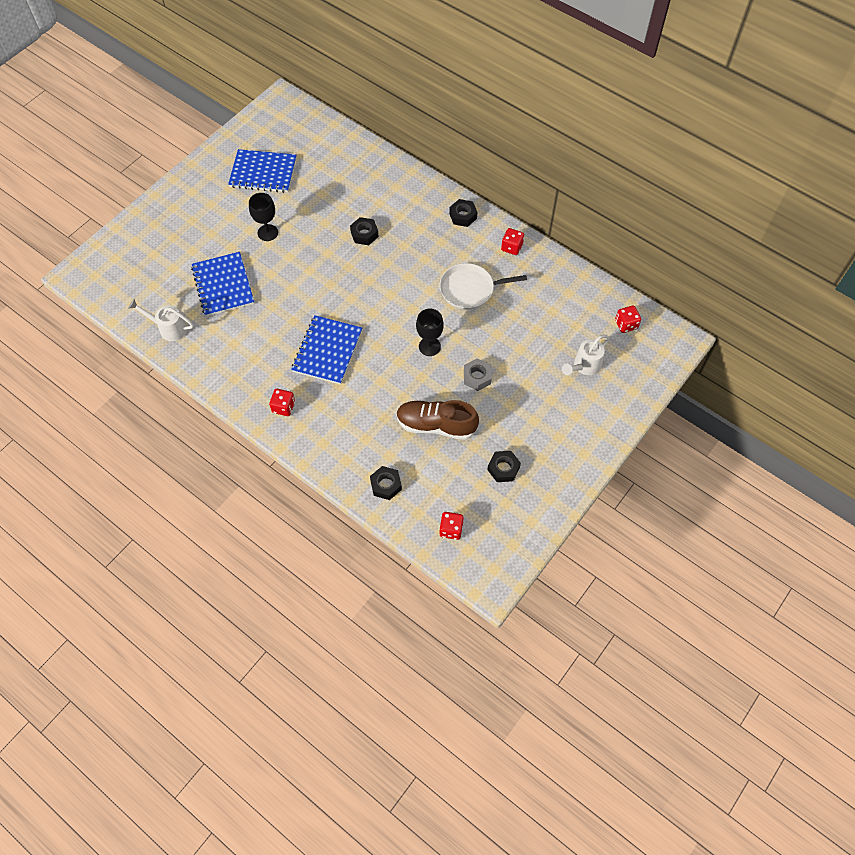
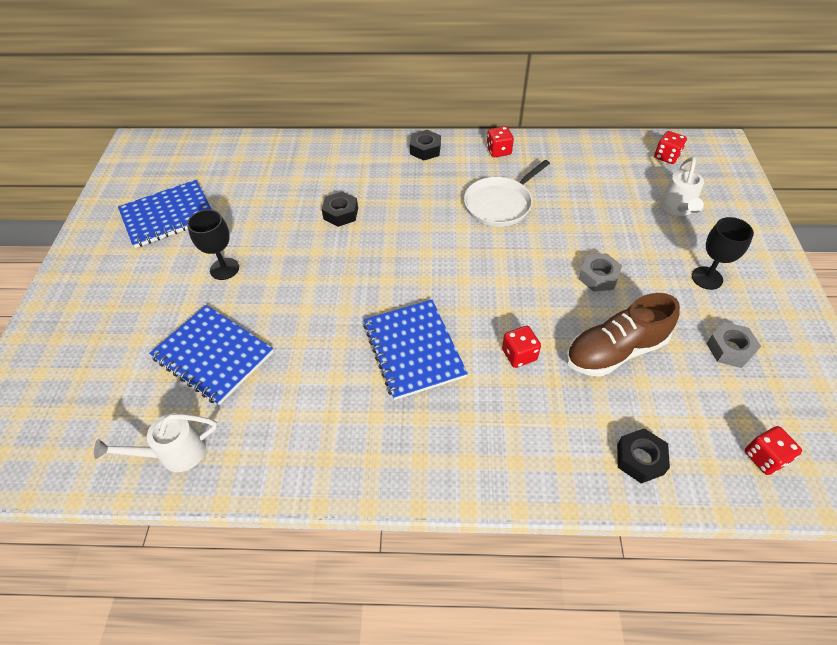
camera: 35 degrees left, 10 degrees down
(283, 407) = (423, 451): red dice -> red dice (519, 355)
(429, 346) = (519, 277): black goblet -> black goblet (707, 278)
(503, 468) = (729, 349): black nut -> grey nut

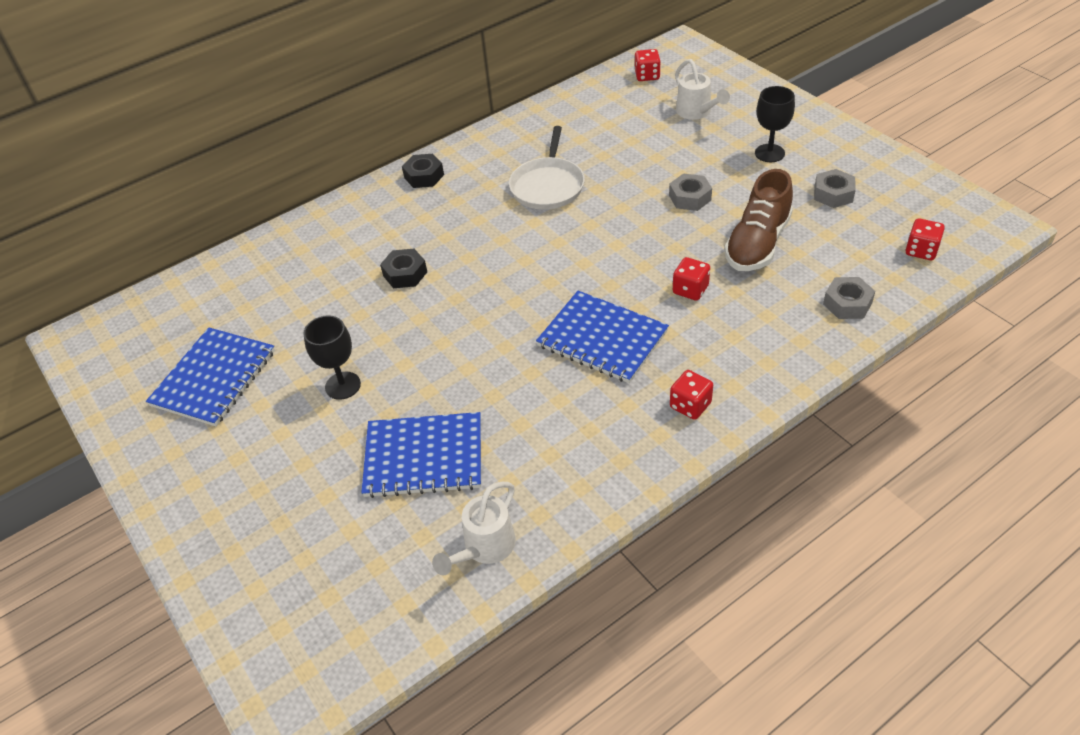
camera: 35 degrees left, 5 degrees down
(498, 151) = (496, 142): red dice -> red dice (690, 405)
(640, 459) = (847, 304): black nut -> grey nut

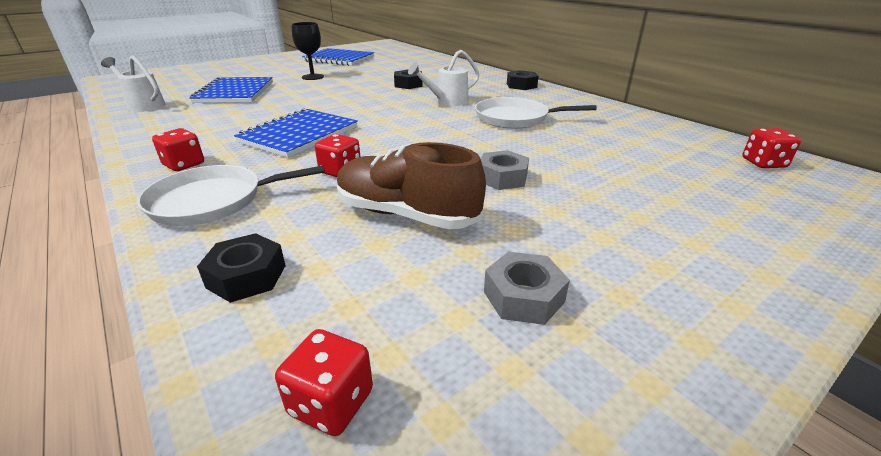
camera: 85 degrees right, 15 degrees down
(696, 112) = (700, 190): white watering can -> white watering can (447, 101)
(758, 355) = (213, 201): none -> white pan
(769, 153) = (625, 241): black goblet -> none
(847, 304) = (246, 276): grey nut -> black nut

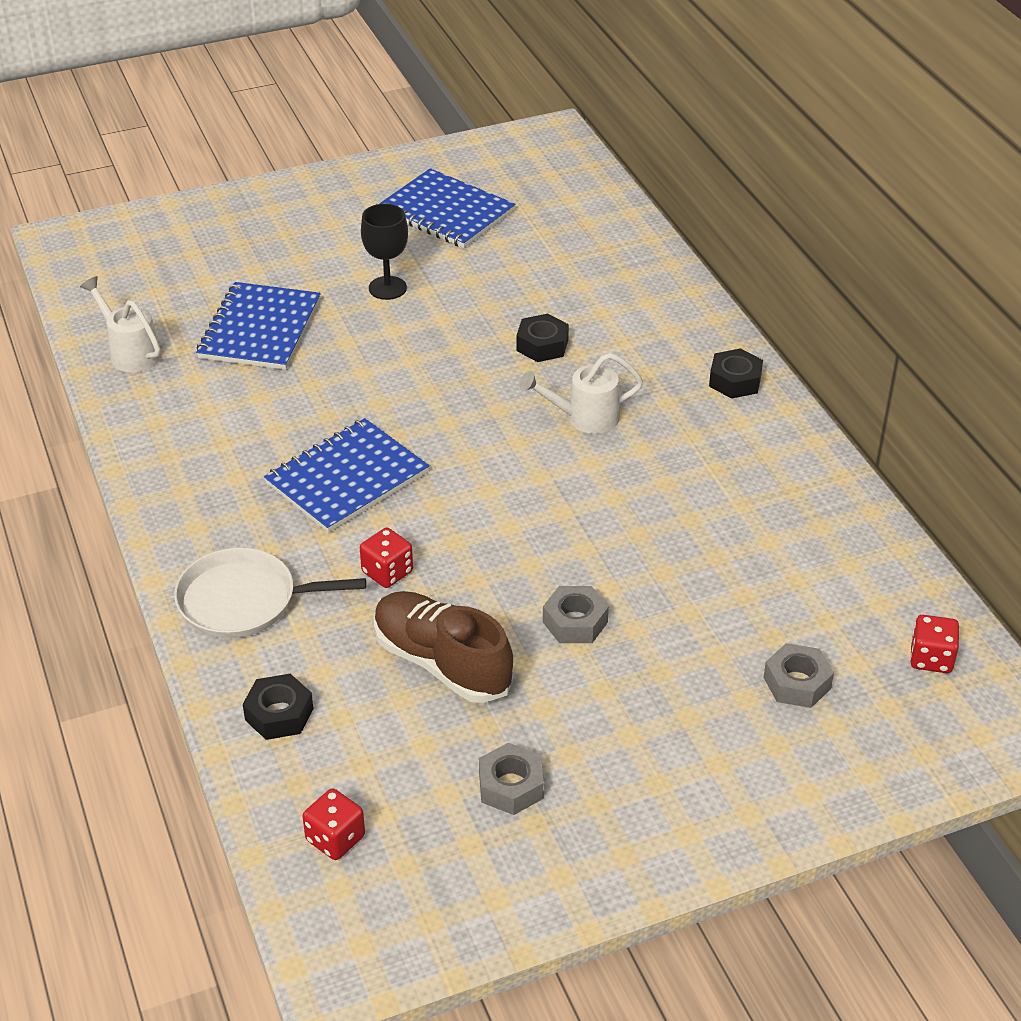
camera: 15 degrees right, 10 degrees up
(184, 164) = (206, 523): red dice -> none
(515, 118) = (665, 488): white pan -> none
(695, 186) = (797, 683): none -> grey nut

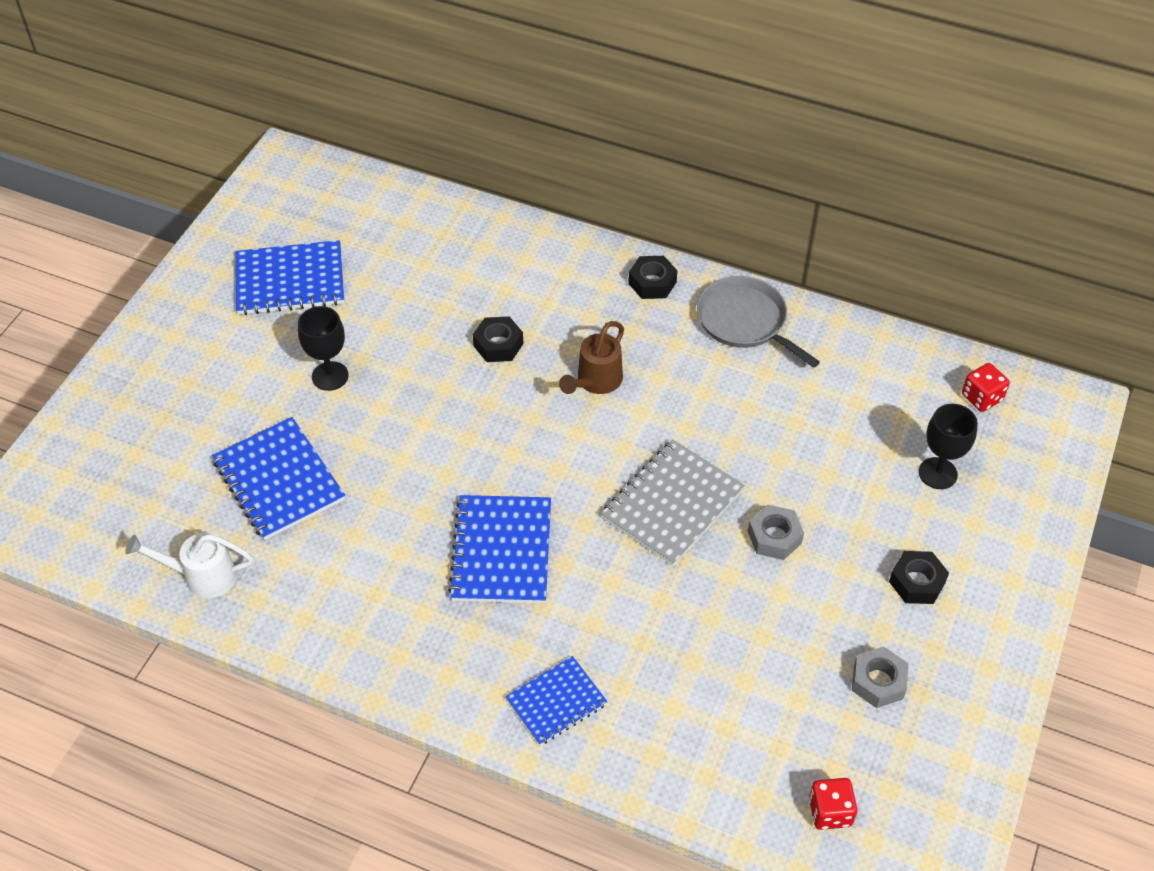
camera: 45 degrees left, 10 degrees up
(244, 601) = (556, 702): white pan -> blue notebook
(279, 714) = (687, 761): black nut -> black nut (916, 582)
(387, 572) = (620, 599): red dice -> none
(442, 663) = (736, 635): brown shoe -> none
(523, 540) = (672, 504): none -> grey notebook
(584, 418) = (596, 381): white watering can -> brown watering can
(779, 457) = (745, 321): none -> grey pan
(797, 683) = (937, 473): grey nut -> black goblet

